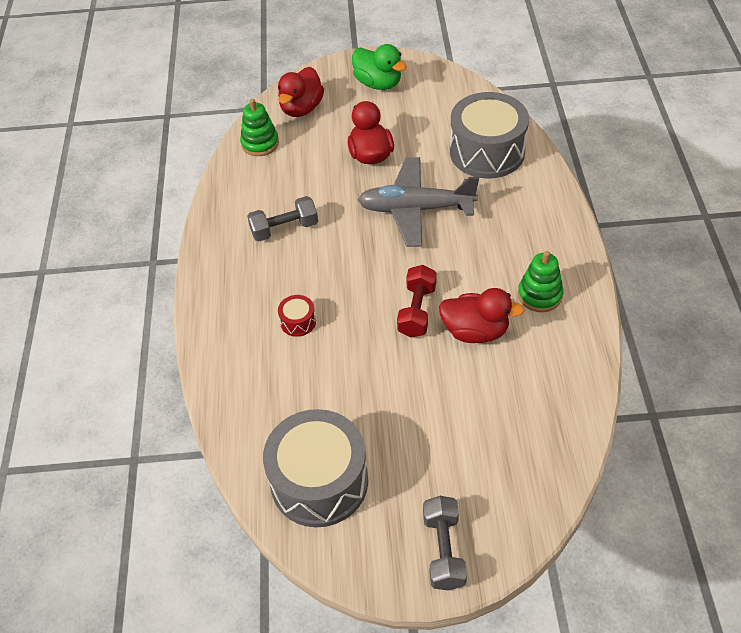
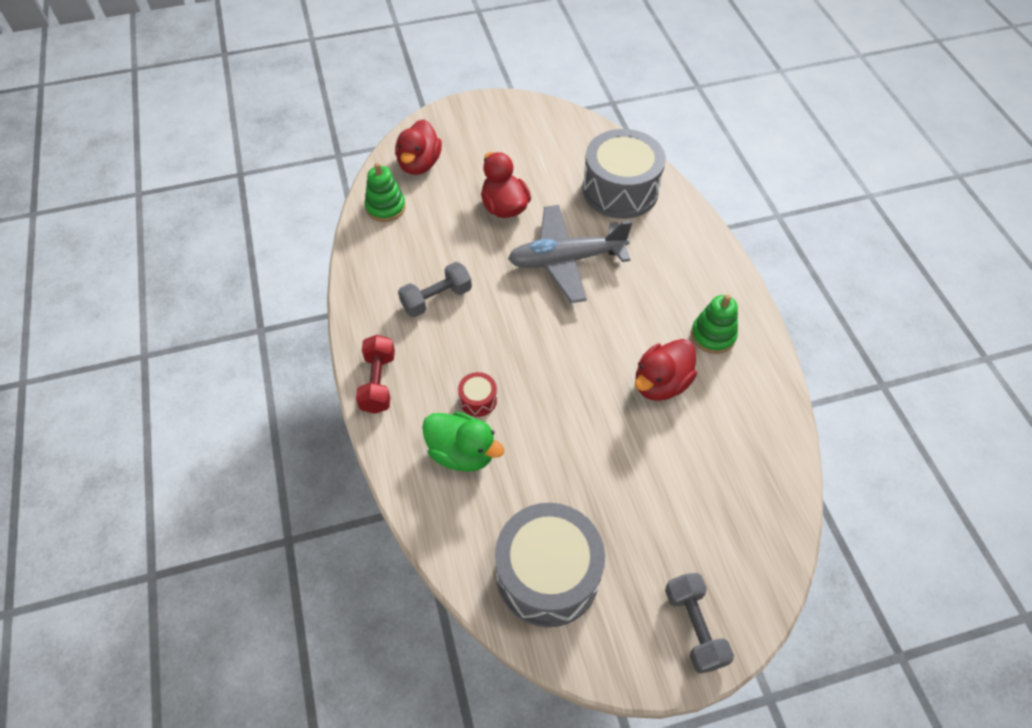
camera: 15 degrees left, 5 degrees up
(378, 83) = (491, 129): green duck -> green duck (462, 453)
(417, 310) = (597, 370): red dumbbell -> red dumbbell (378, 382)
(475, 331) = (661, 383): red duck -> red duck turned 135 degrees clockwise

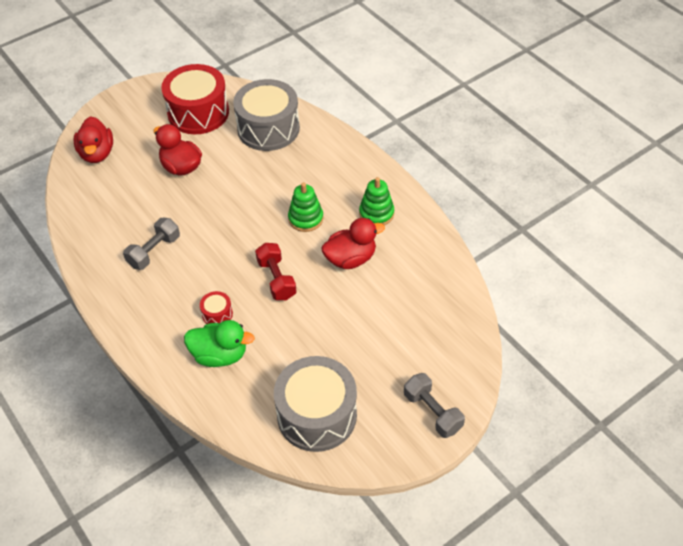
camera: 20 degrees left, 5 degrees down
(378, 382) = (133, 327): red dumbbell -> red dumbbell (276, 279)
(385, 207) = (83, 195): green stacking toy -> green stacking toy (305, 218)
(547, 148) = (198, 113): none -> red drum
(566, 260) = (246, 192): grey plane -> none
(661, 383) = (350, 259): red duck -> red duck turned 135 degrees counterclockwise

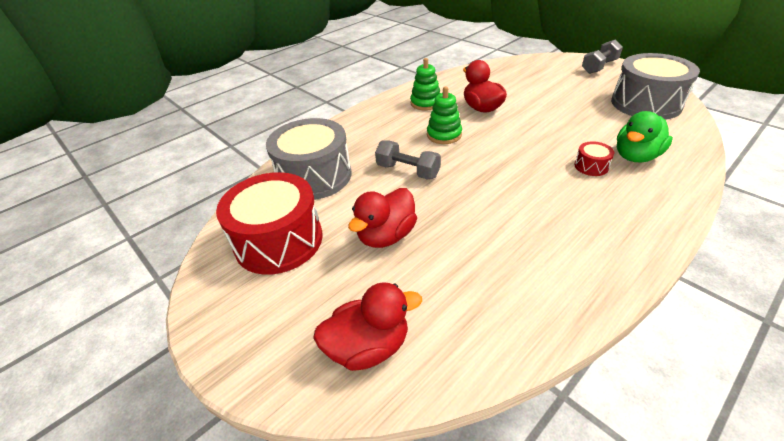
camera: 95 degrees left, 10 degrees down
(154, 251) = (537, 229): grey dumbbell -> grey dumbbell (408, 171)
(220, 355) = (636, 156): green duck -> green duck turned 135 degrees counterclockwise
(276, 279) = (526, 140): red dumbbell -> none

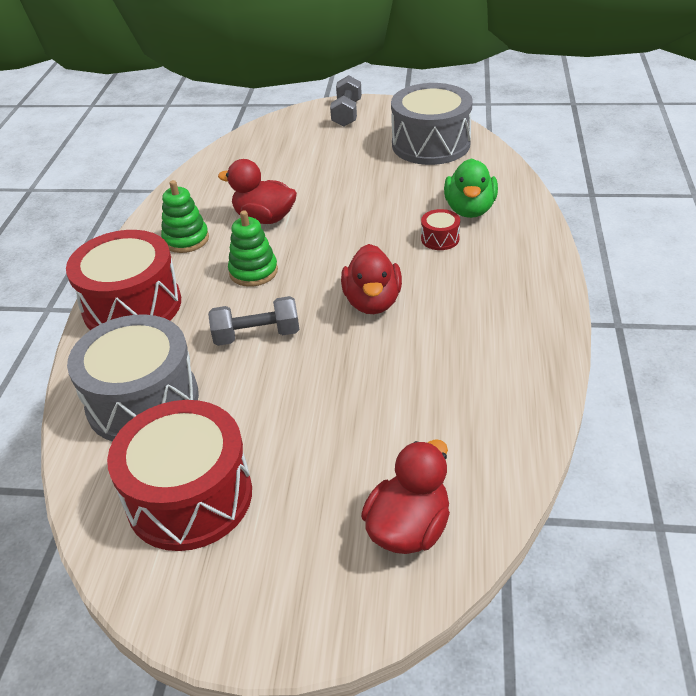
camera: 40 degrees left, 0 degrees up
(362, 125) = (132, 306): none -> red drum
(386, 236) = (311, 418): red duck -> red duck (372, 302)

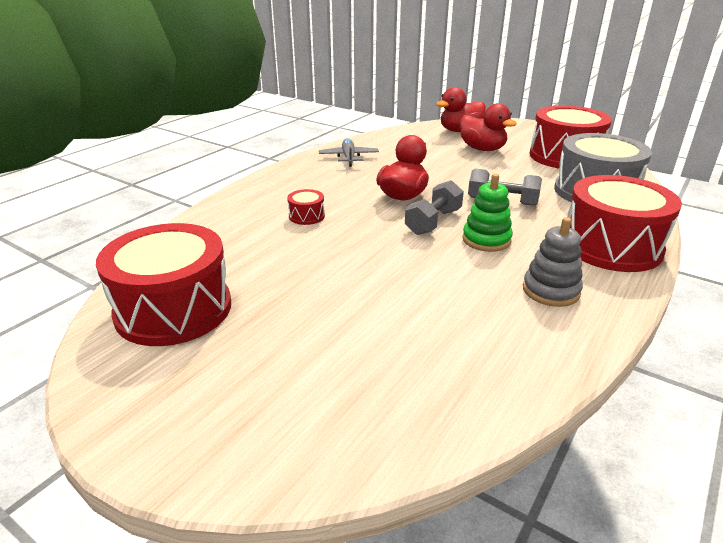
camera: 155 degrees left, 10 degrees down
(186, 239) = (551, 291): green stacking toy -> grey stacking toy
(264, 218) = (450, 285): red duck -> red duck (482, 149)
(347, 113) = (189, 429): grey dumbbell -> grey dumbbell (433, 222)
(431, 144) = (173, 309): grey drum -> red drum
(470, 209) = (251, 228): green duck -> none
(508, 352) = (348, 157): none -> grey plane

